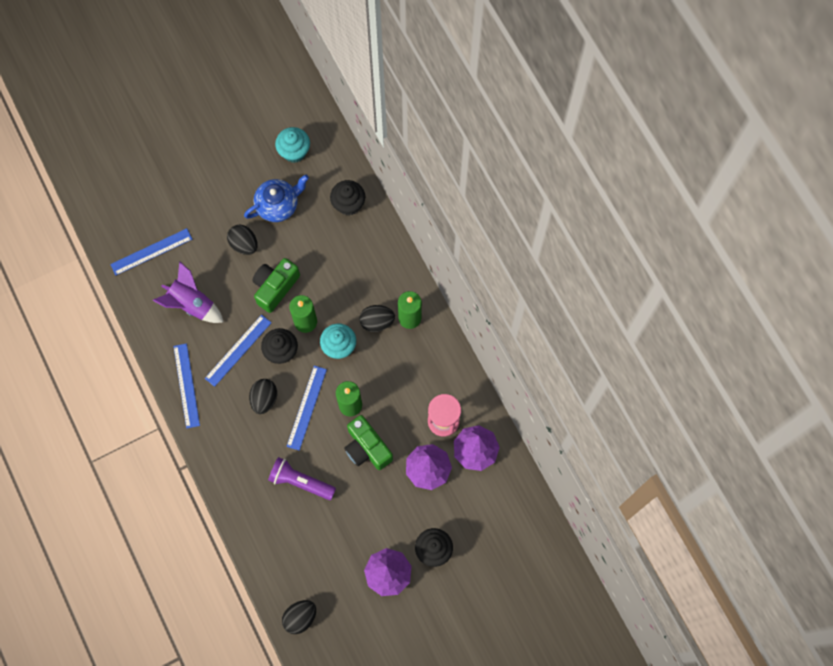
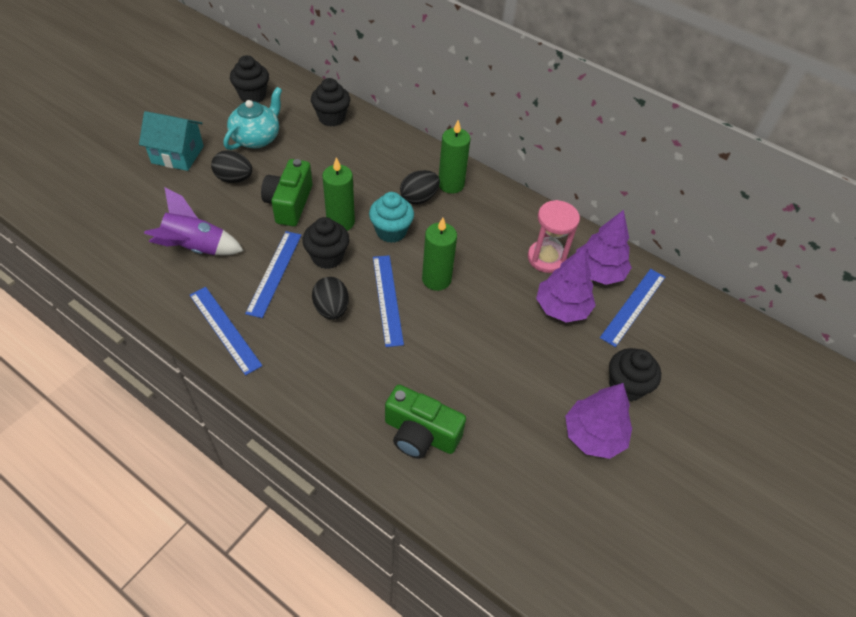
camera: 30 degrees left, 20 degrees down
(151, 251) = (123, 216): blue ruler -> blue ruler (633, 306)
(210, 201) = (177, 154): none -> turquoise house
(278, 205) = (257, 138): blue teapot -> turquoise teapot
(294, 152) = (252, 95): turquoise cupcake -> black cupcake
(300, 481) = (424, 377): purple flashlight -> none
(300, 617) = (519, 542): black egg -> none
(367, 448) = (481, 313): green camera -> green camera (420, 434)

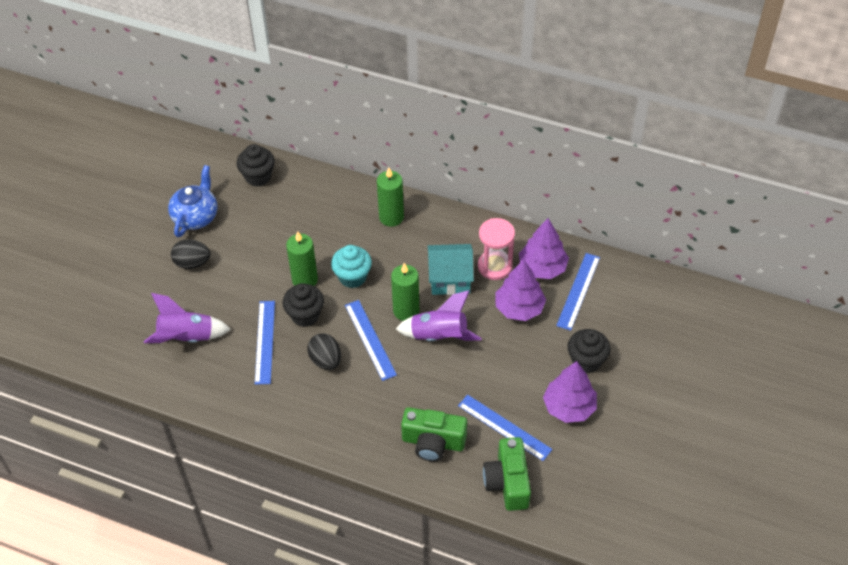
camera: 10 degrees left, 0 degrees up
(177, 154) = (129, 253): turquoise house -> turquoise house (450, 279)
(225, 329) = (243, 402): blue ruler -> blue ruler (504, 427)
(252, 95) = (173, 172): black cupcake -> none
(257, 138) = (196, 216): turquoise teapot -> blue teapot
(289, 203) = (252, 274): green camera -> green camera (507, 482)
(419, 198) = (367, 238): black egg -> none
(464, 315) = (439, 336): none -> purple rocket

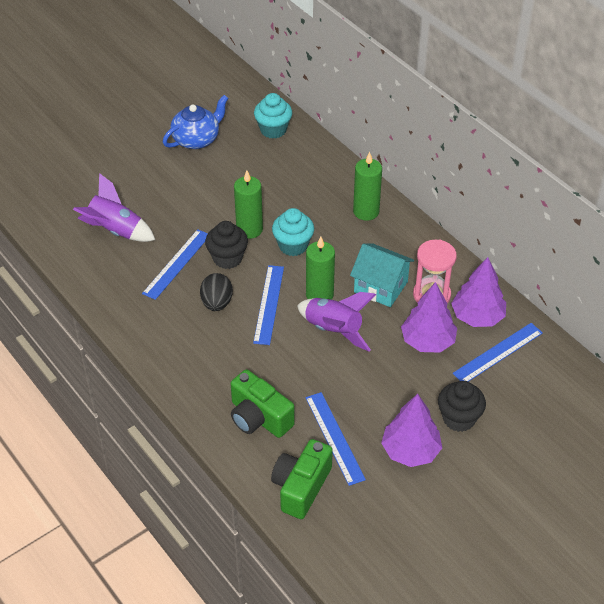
camera: 30 degrees right, 5 degrees down
(192, 263) = (165, 174): black egg -> none
(258, 177) = (273, 130): black cupcake -> turquoise cupcake

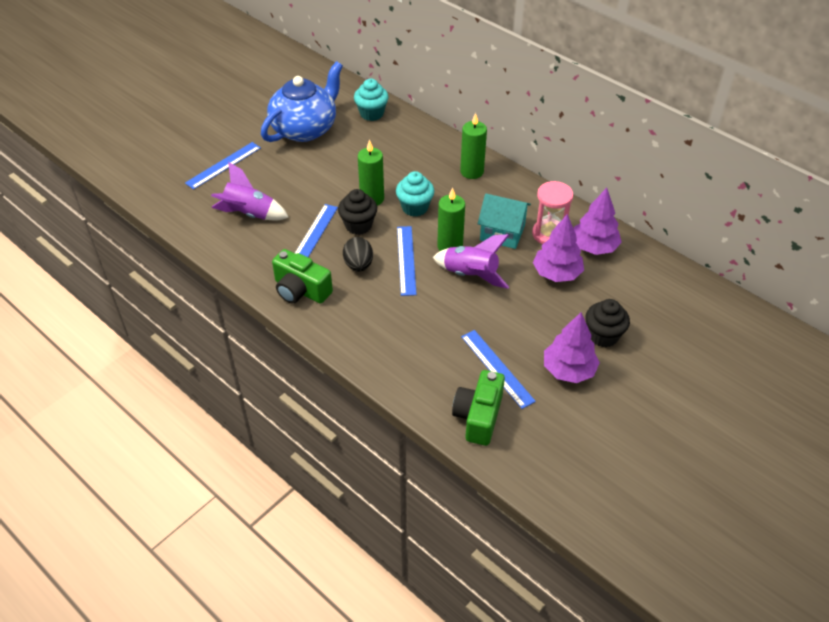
camera: 10 degrees left, 0 degrees up
(197, 139) = (305, 129): blue teapot -> blue teapot, size x1.54
(259, 417) = (423, 360): green camera -> green camera (301, 290)
(498, 353) = (621, 275): blue ruler -> blue ruler (223, 165)

